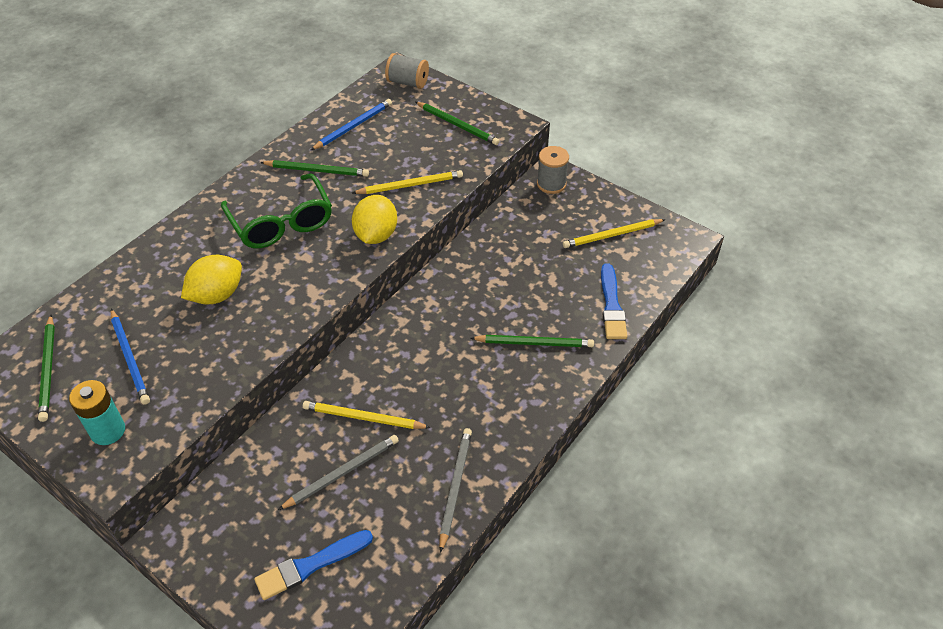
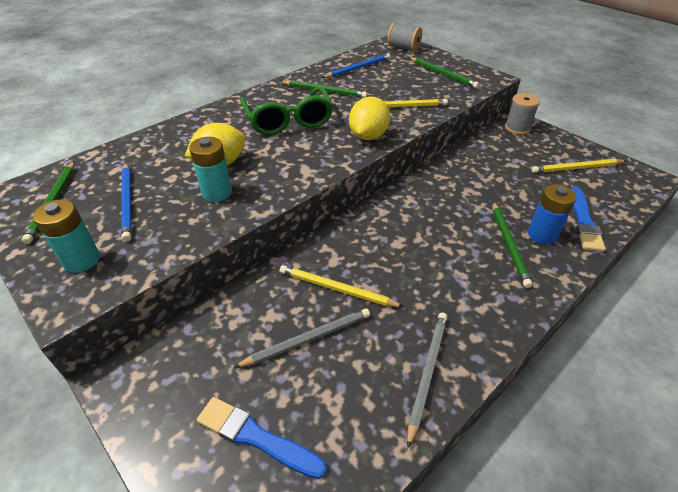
camera: 10 degrees right, 5 degrees down
(223, 333) = (217, 193): none -> turquoise battery
(311, 565) = (256, 437): blue brush -> blue brush turned 45 degrees clockwise
(534, 343) = (509, 244): green pencil -> green pencil turned 75 degrees clockwise
(568, 327) = (542, 235): none -> blue battery

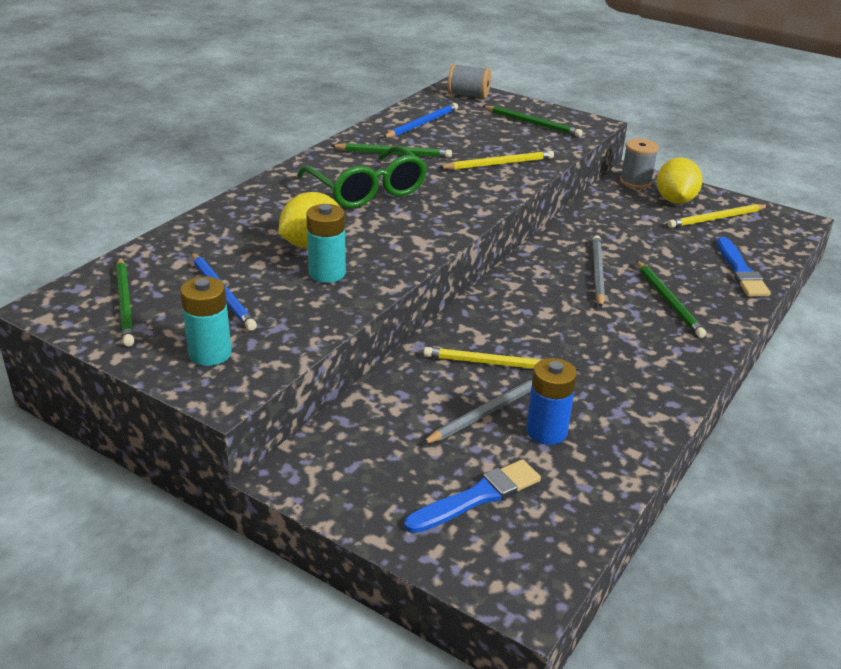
camera: 15 degrees left, 10 degrees down
(256, 437) = (477, 497): blue brush -> blue brush turned 135 degrees clockwise
(368, 136) = (475, 199): yellow lemon -> yellow lemon (675, 200)
(427, 373) = (627, 422): grey pencil -> grey pencil (597, 273)
(542, 235) = (700, 288): blue battery -> blue battery (546, 431)

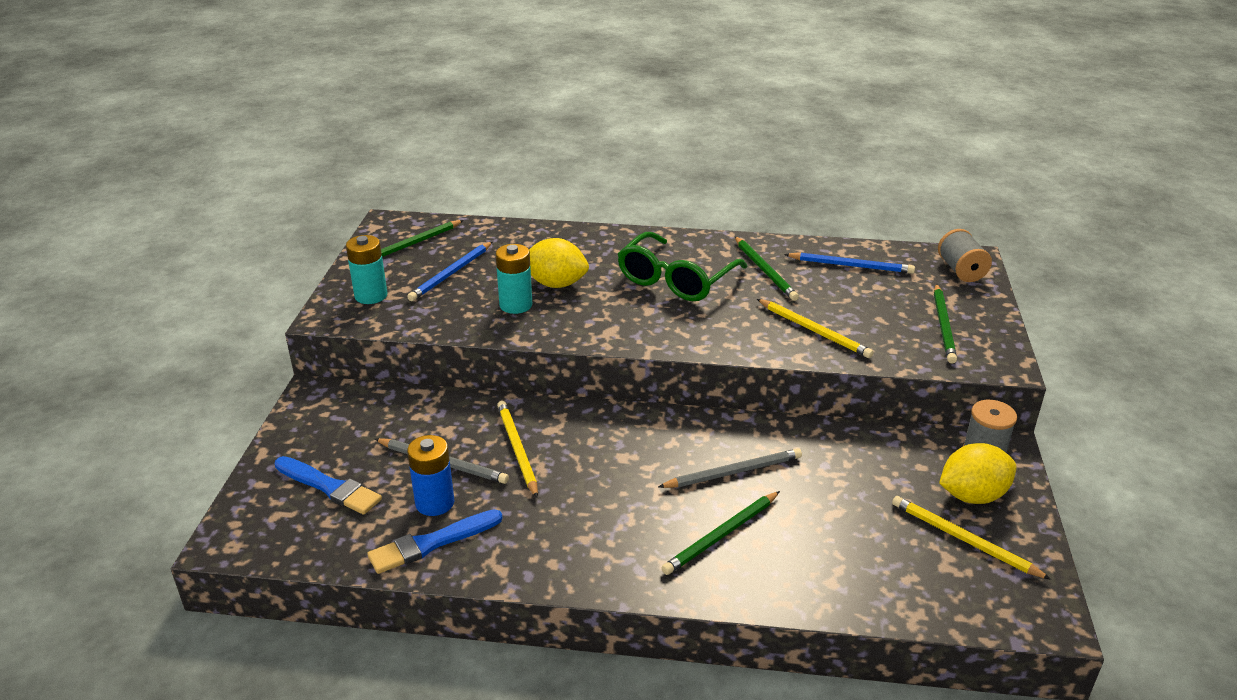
camera: 65 degrees right, 0 degrees up
(740, 271) = (847, 583): blue brush -> blue brush (432, 543)

